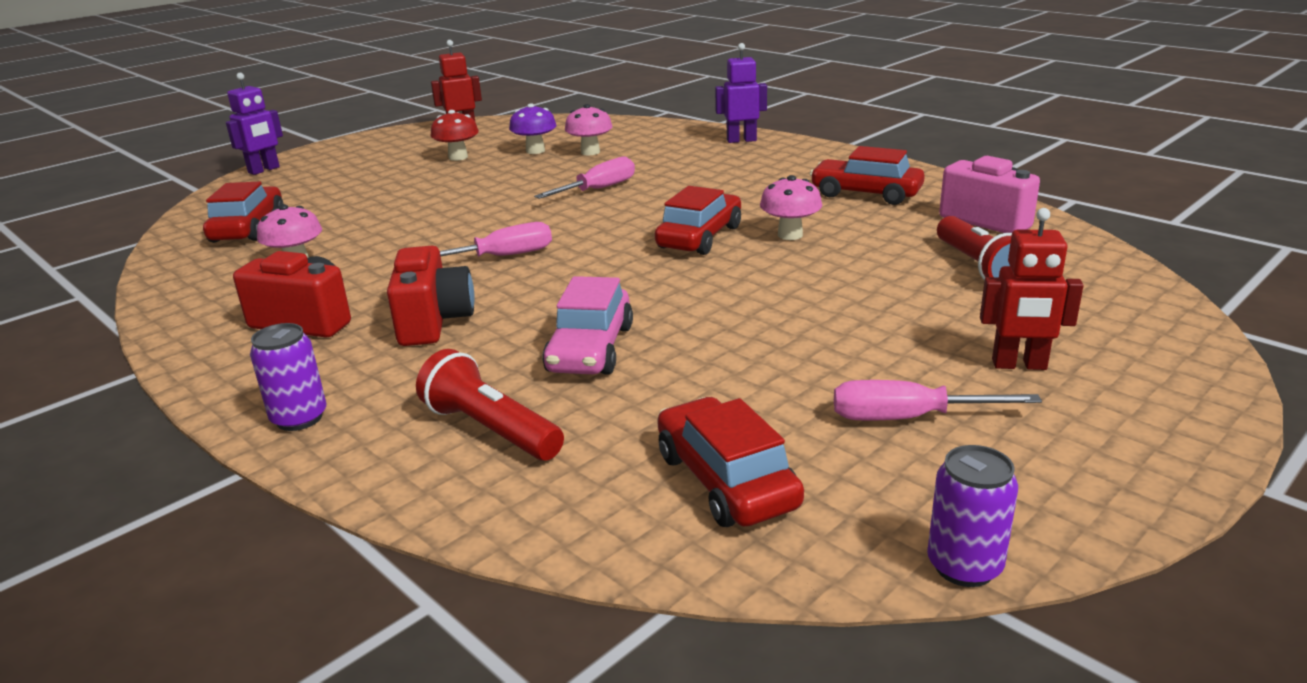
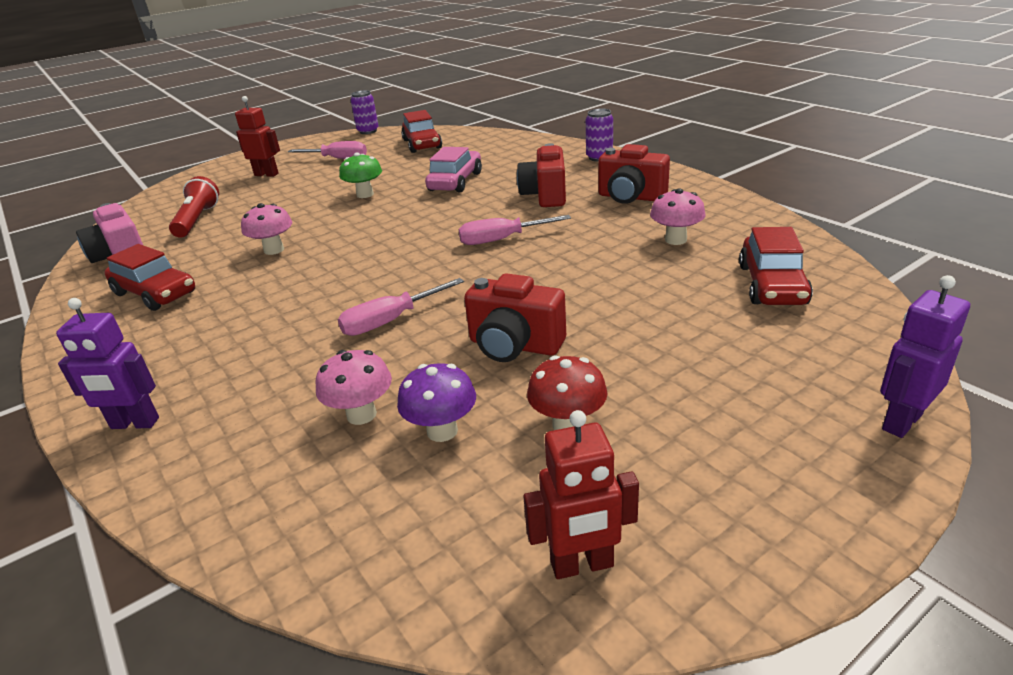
camera: 170 degrees left, 5 degrees up
(489, 183) = (514, 346): none -> red camera
(491, 430) = (509, 155): red flashlight -> none
(699, 237) = (341, 251): red car -> none
(743, 318) = (365, 194): none -> green mushroom

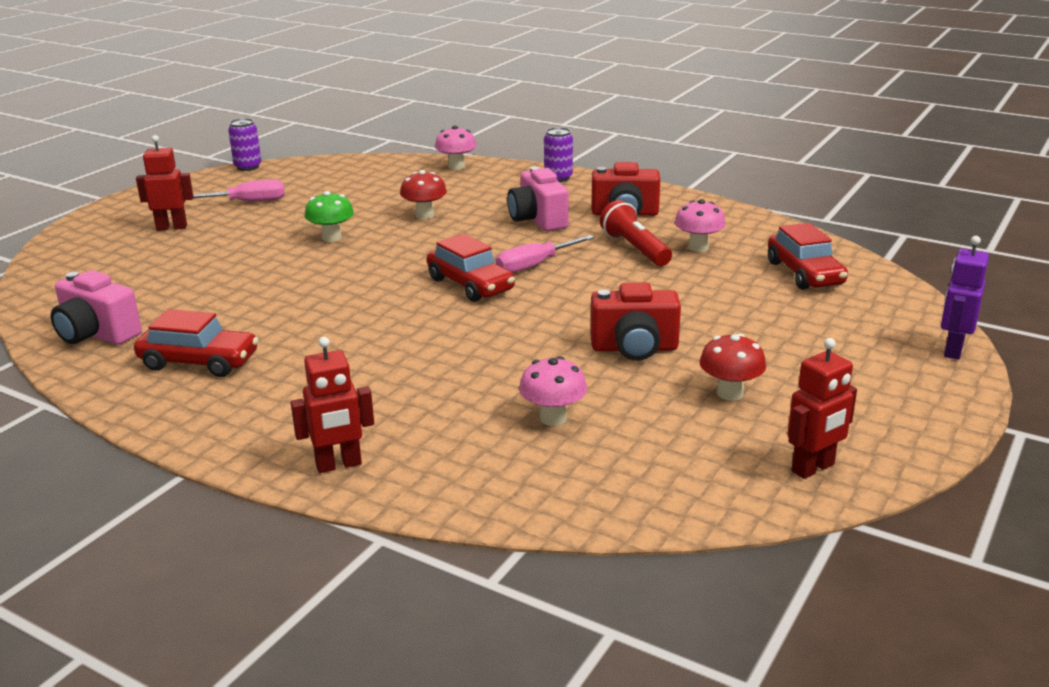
camera: 25 degrees left, 5 degrees down
(134, 424) = (339, 465): purple robot -> red robot
(197, 220) = (146, 286): red flashlight -> red flashlight (635, 249)
(274, 250) = (290, 304): pink mushroom -> pink mushroom (456, 166)
(391, 321) = (499, 347): pink screwdriver -> none
(422, 144) = (338, 177): red car -> red car (470, 285)
(442, 431) = (635, 416): purple mushroom -> none
(455, 182) = (424, 215): pink car -> red mushroom
(545, 195) = (538, 220): red camera -> pink camera

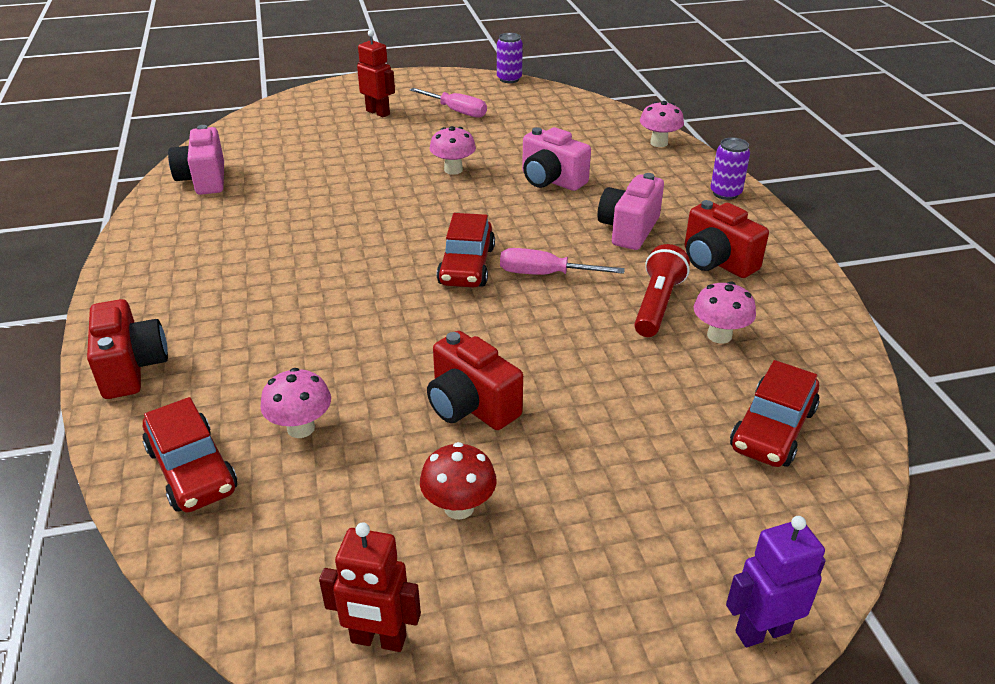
camera: 45 degrees right, 10 degrees up
(199, 362) = (210, 233): red car -> red car (192, 469)
(331, 238) = (453, 170): green mushroom -> pink mushroom
(339, 465) = (132, 368): red robot -> red camera
(424, 215) = (551, 180): red mushroom -> pink camera

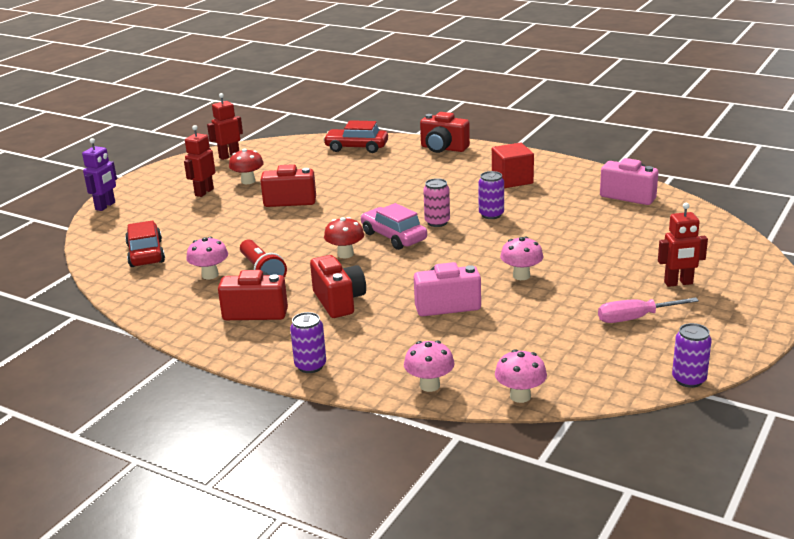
camera: 135 degrees right, 10 degrees down
(218, 260) = (512, 180): none -> red cube
(301, 428) = (343, 168): pink mushroom -> pink mushroom (520, 396)
(338, 233) = (491, 215): none -> purple can
(397, 256) = (437, 222): none -> pink can
(467, 266) = (393, 237): red car -> pink car
(545, 274) = (345, 254): pink screwdriver -> red mushroom
(557, 532) = (204, 192): none -> red robot
(628, 230) = (339, 301): pink camera -> red camera

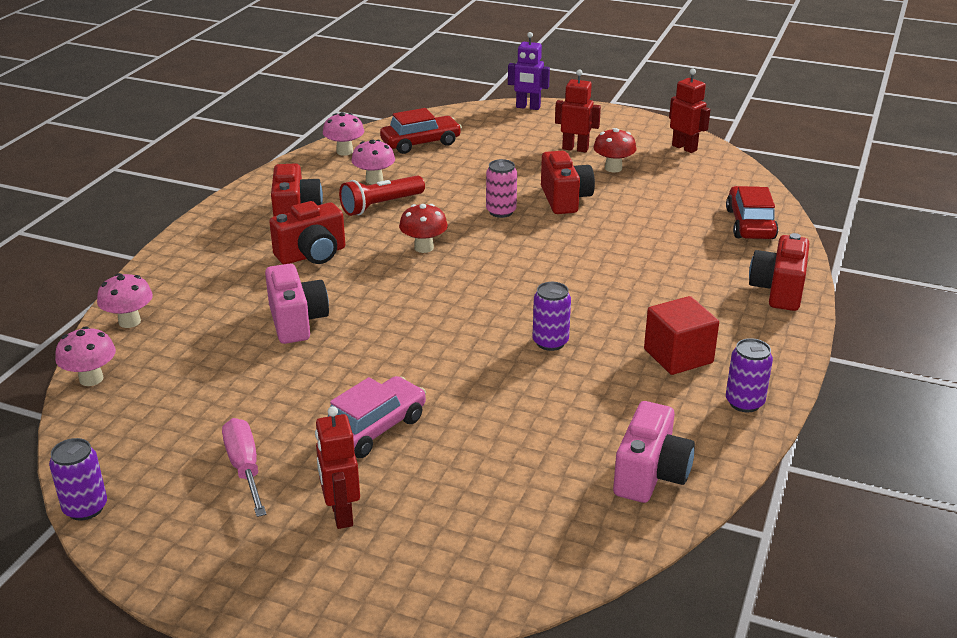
camera: 80 degrees right, 5 degrees up
(310, 366) = (185, 253): purple can -> purple can (744, 402)
(393, 237) = (473, 274): pink car -> pink car (373, 429)
(437, 222) = (519, 301): pink can -> pink can (501, 211)
(521, 276) = (367, 372): pink mushroom -> pink mushroom (344, 151)

